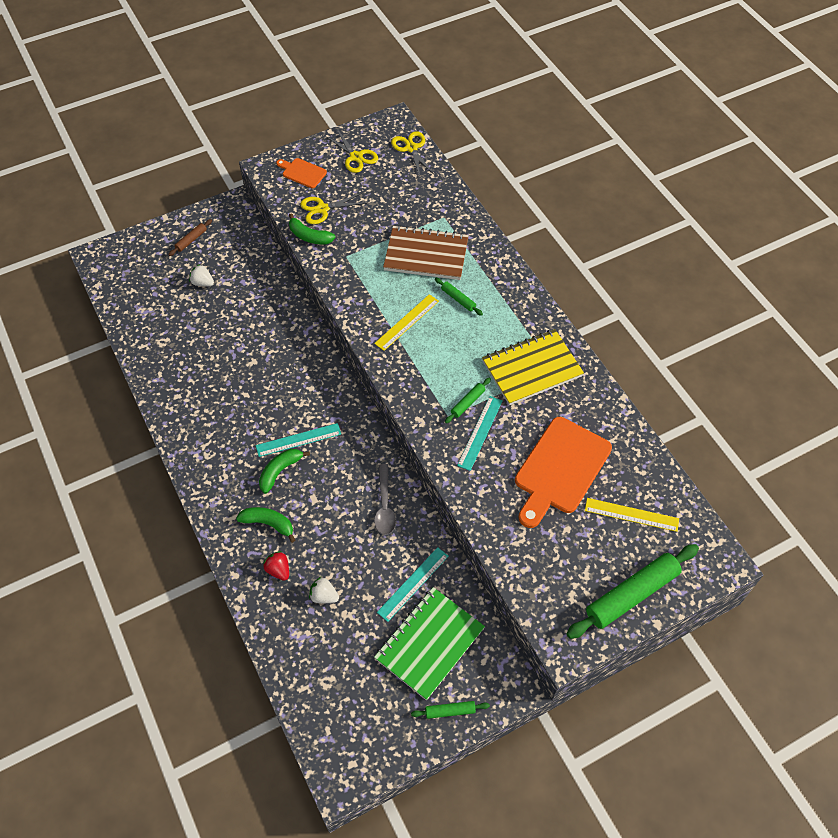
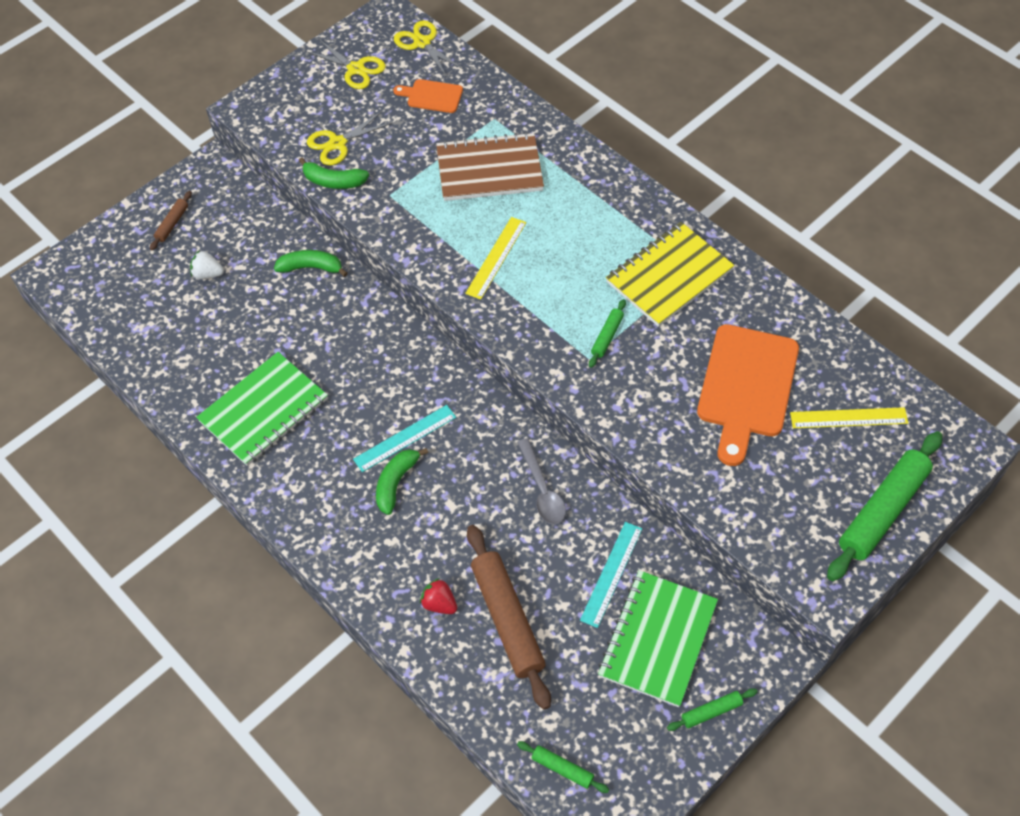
camera: 15 degrees left, 0 degrees up
(205, 393) = (264, 411): none -> green notebook
(268, 523) = (405, 551): green banana -> green banana (311, 267)
(302, 173) = (294, 104): orange cutting board -> orange cutting board (432, 96)
(324, 596) = (507, 619): white strawberry -> brown rolling pin
(458, 299) = (549, 214): green rolling pin -> green rolling pin (562, 769)
(480, 432) = (635, 368): turquoise ruler -> none

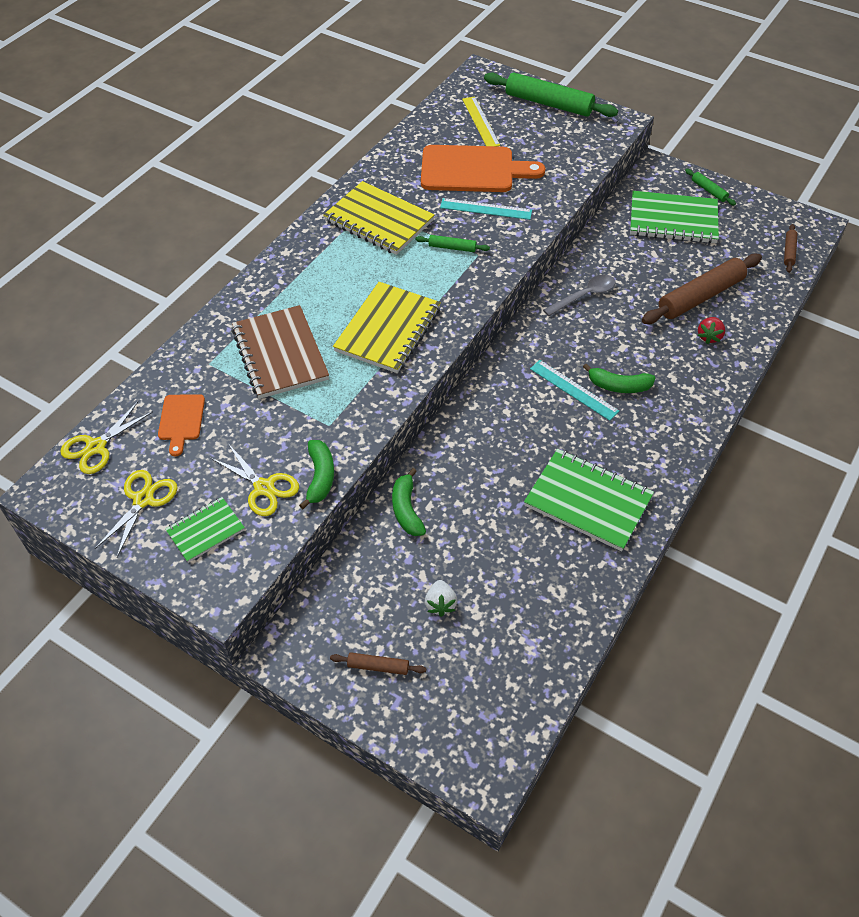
camera: 105 degrees left, 5 degrees down
(309, 104) = (205, 531): none -> green notebook
(496, 257) = (388, 330): yellow ruler -> yellow notebook
(562, 769) = (789, 251): green rolling pin -> brown rolling pin
(611, 573) = (635, 249): turquoise ruler -> turquoise ruler (486, 209)

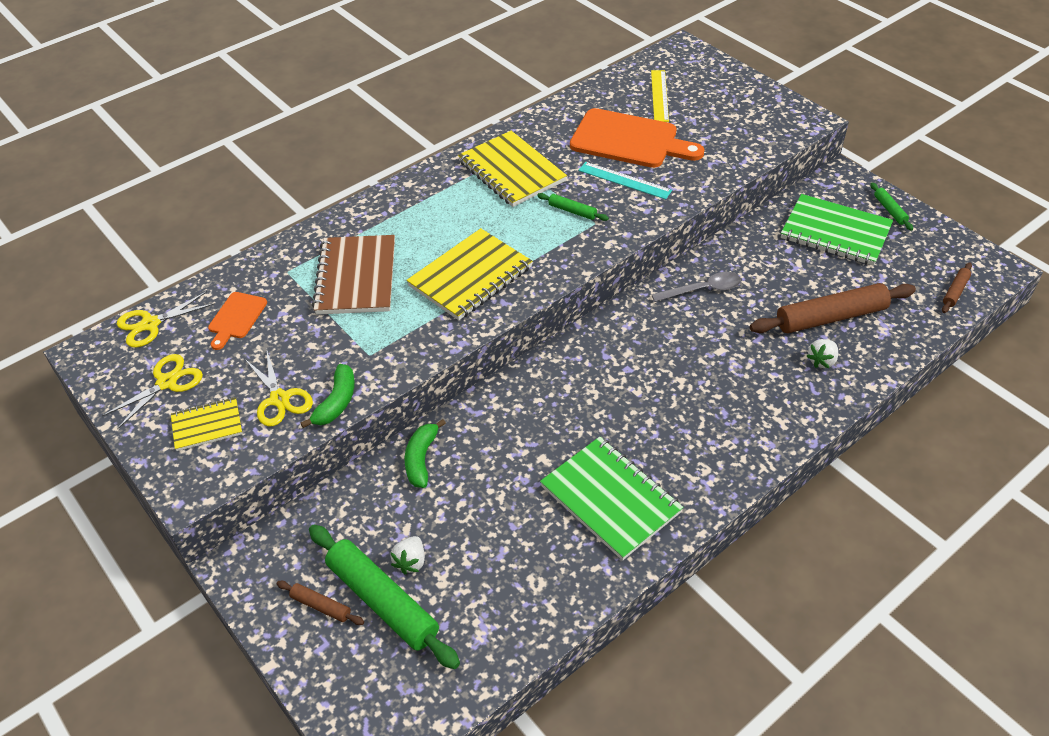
camera: 20 degrees right, 5 degrees down
(205, 531) = (207, 425): green notebook -> yellow notebook
(548, 103) = (739, 89): green rolling pin -> green rolling pin (383, 601)
(573, 390) = (647, 382): turquoise ruler -> none
(618, 386) = (698, 389): green banana -> none
(709, 337) = (822, 361): red strawberry -> white strawberry

